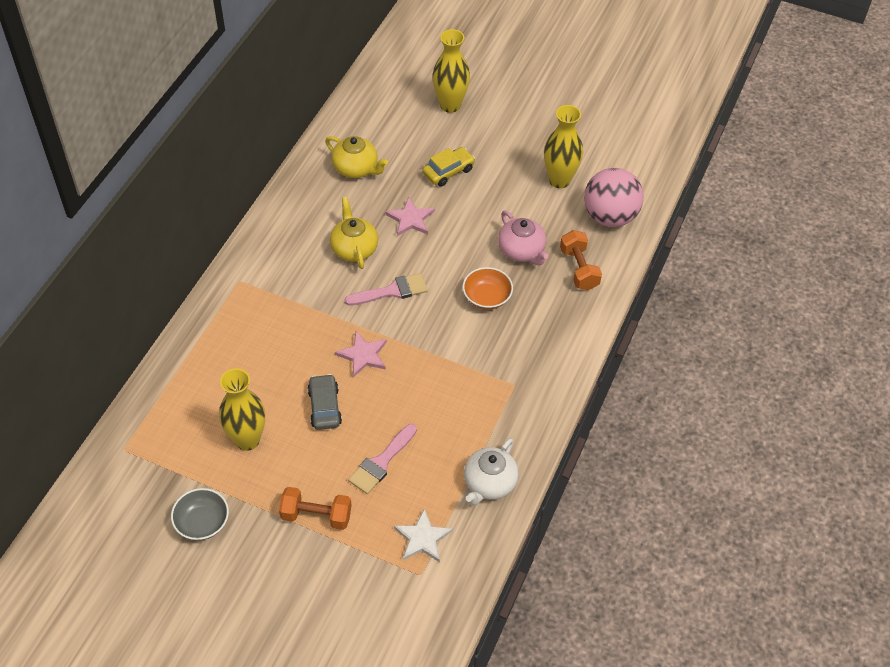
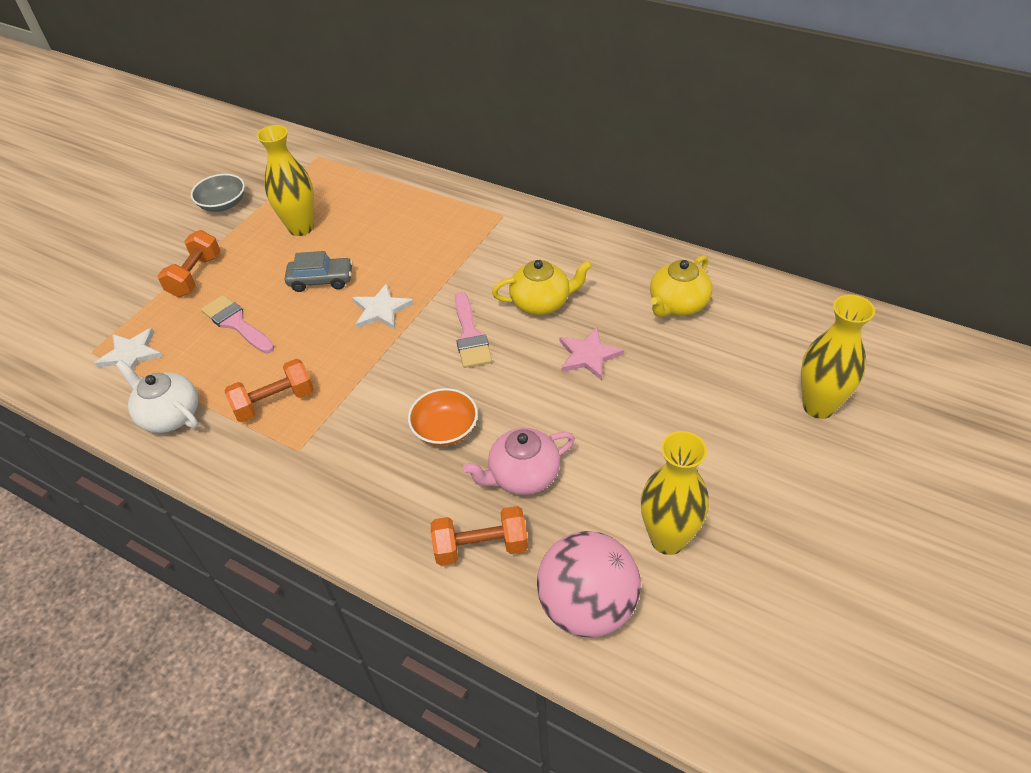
camera: 100 degrees right, 5 degrees down
(363, 355) = (381, 310): pink star -> white star
(448, 171) = (678, 398): yellow car -> none
(470, 411) = (274, 402): none -> orange dumbbell

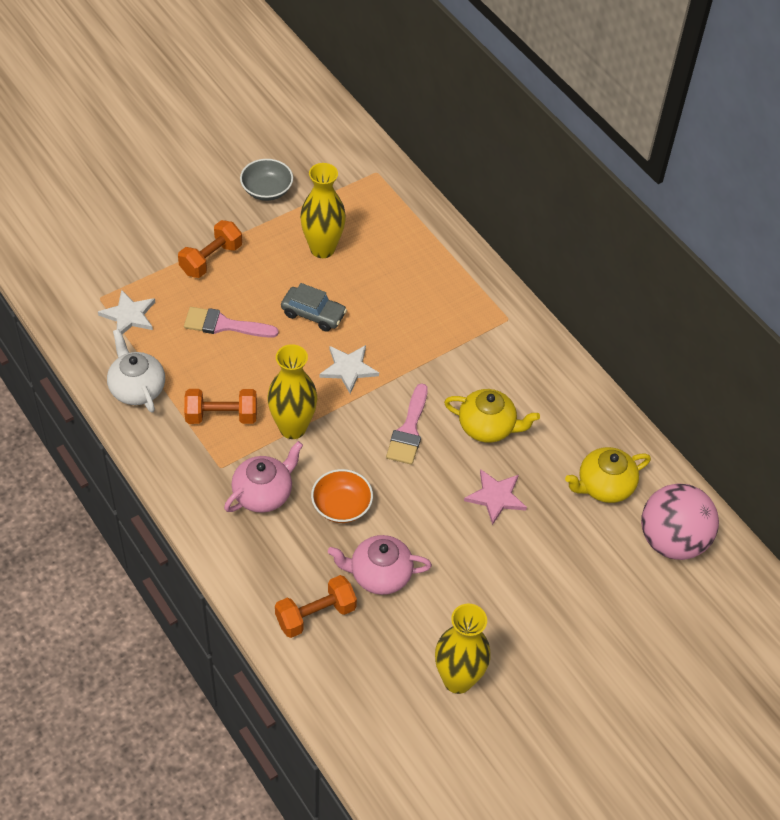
camera: 20 degrees right, 5 degrees up
(236, 323) = (224, 325): pink brush -> pink brush turned 60 degrees counterclockwise
(358, 454) = (263, 493): none -> pink teapot
(481, 547) = (315, 615): orange dumbbell -> orange dumbbell turned 45 degrees counterclockwise
(587, 606) = (366, 697): pink ball -> pink ball (672, 540)
(818, 406) = (656, 636): yellow vase -> yellow vase (292, 428)

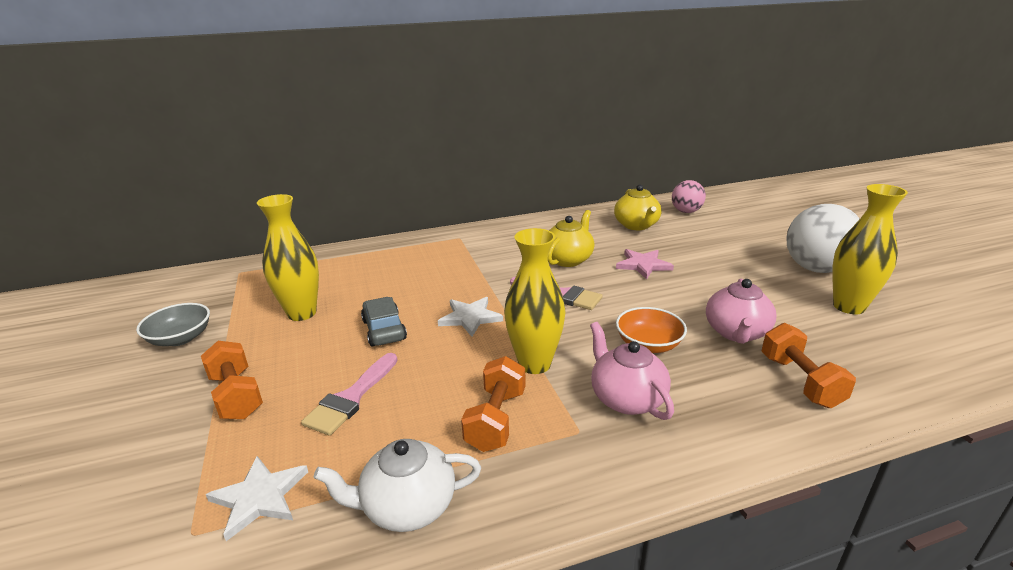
camera: 70 degrees left, 25 degrees down
(313, 314) = (384, 330): grey car -> grey car turned 60 degrees counterclockwise
(540, 666) = (816, 268): none -> white ball
(672, 540) = (686, 211): pink ball -> pink ball, size x0.59

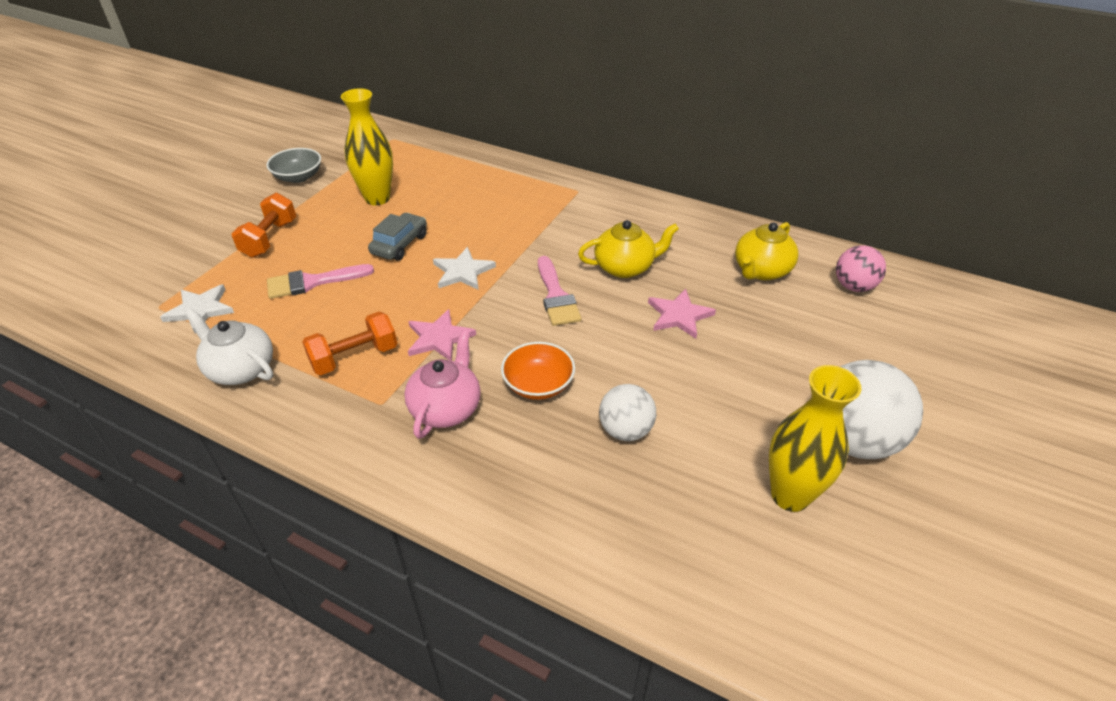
camera: 45 degrees right, 15 degrees up
(534, 364) = (439, 338): yellow vase -> pink star
(736, 333) = (625, 430): pink teapot -> white ball
(800, 381) = (588, 504): orange dumbbell -> none

